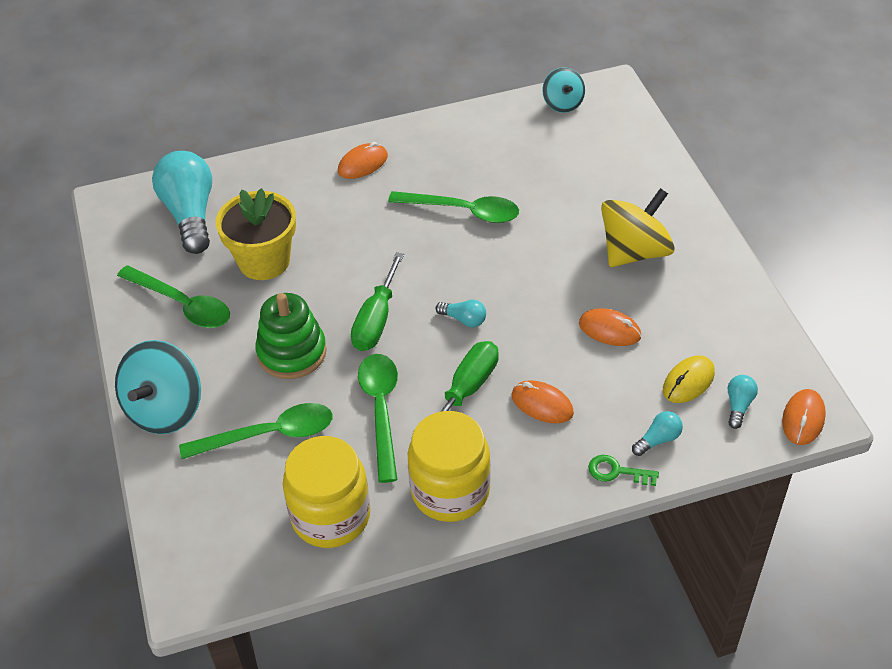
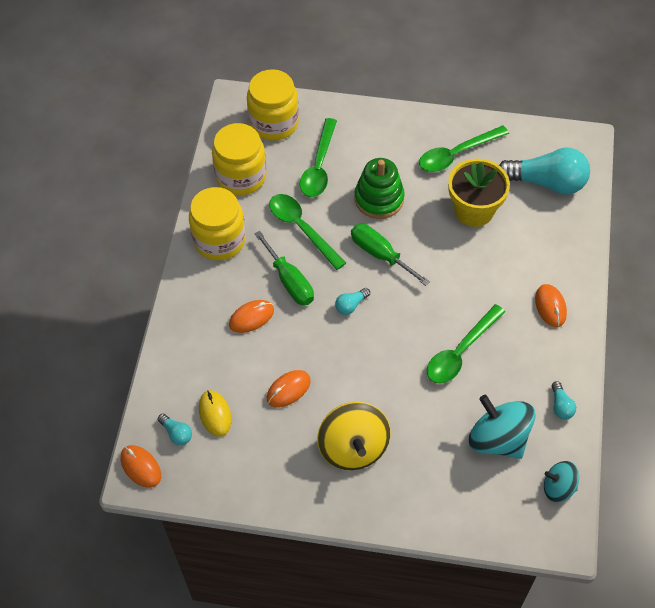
camera: 115 degrees right, 10 degrees up
(165, 409) = (370, 122): turquoise spinning top -> turquoise spinning top (498, 439)
(213, 520) = (274, 123): none -> yellow jar
(381, 410) = (302, 228): green spoon -> green spoon turned 150 degrees counterclockwise
(617, 471) = (175, 333): green key -> none
(658, 440) = (182, 369): turquoise light bulb -> turquoise light bulb (561, 406)

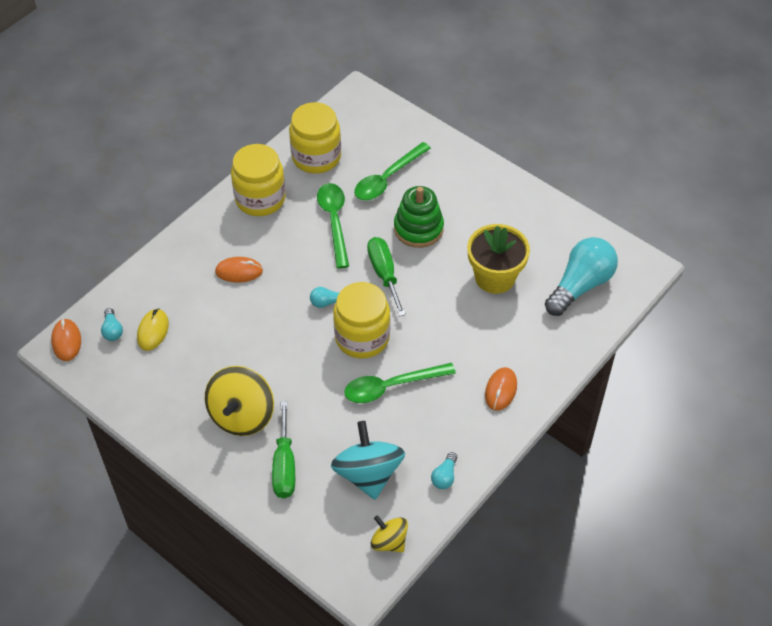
camera: 30 degrees right, 5 degrees down
(274, 123) = (376, 127): yellow jar -> yellow jar (362, 337)
(288, 389) = (225, 342): orange mouse -> none
(289, 281) = (292, 258): green screwdriver -> green screwdriver (284, 465)
(456, 154) = (516, 224): green spoon -> none
(547, 182) = (580, 285): turquoise light bulb -> turquoise light bulb turned 90 degrees counterclockwise
(558, 488) = (389, 541): turquoise spinning top -> yellow spinning top

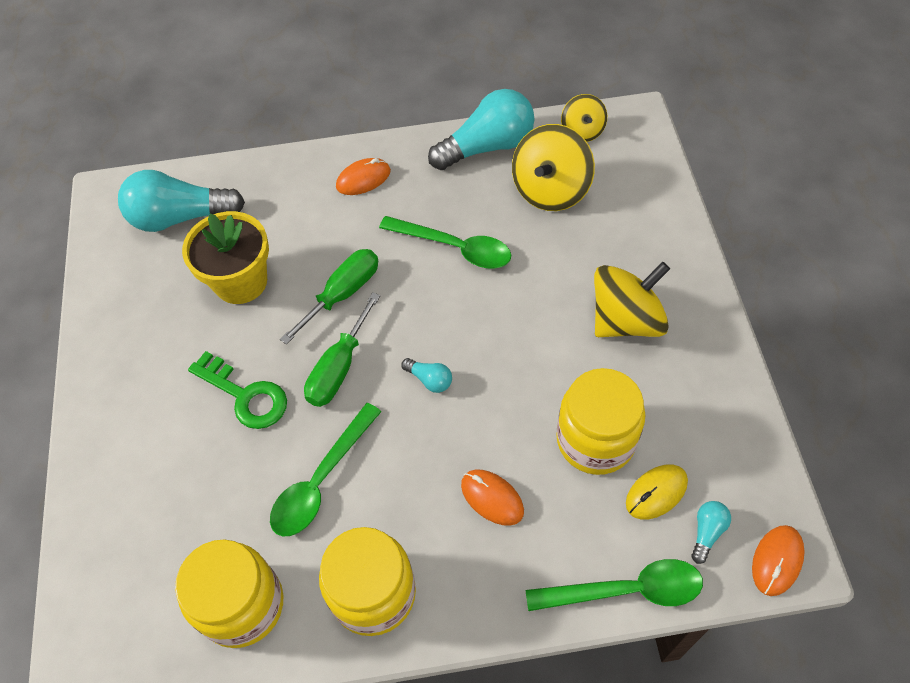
camera: 135 degrees left, 5 degrees up
(284, 465) = (621, 245): green screwdriver -> green screwdriver (343, 294)
(362, 337) = (433, 314): yellow jar -> yellow jar (595, 440)
(368, 473) = (550, 190): turquoise spinning top -> yellow spinning top
(387, 178) = (201, 493): green spoon -> green spoon (626, 590)
(418, 228) = (245, 395): green stacking toy -> green key
(444, 476) = (487, 147): turquoise light bulb -> turquoise light bulb, size x2.30

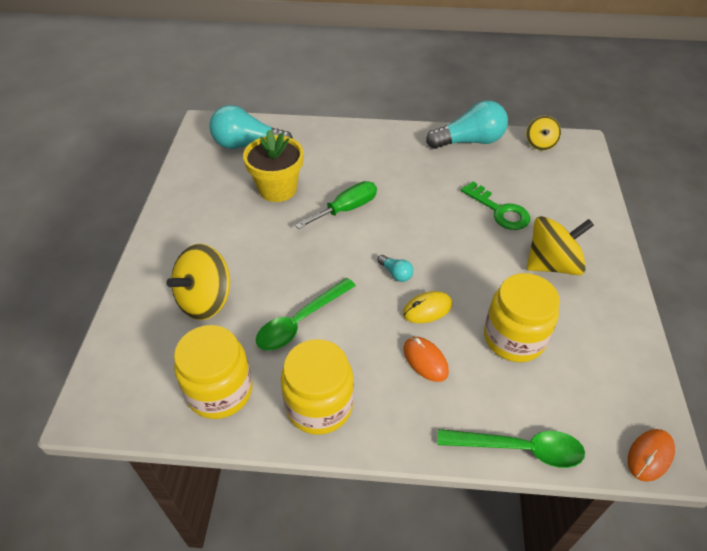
camera: 10 degrees right, 10 degrees down
(245, 395) = (261, 257): green key -> green key (499, 210)
(339, 368) = (332, 253): green screwdriver -> none
(363, 179) = (378, 145): orange mouse -> none
(454, 248) = (433, 196): green spoon -> none
(550, 190) = (510, 174): yellow spinning top -> yellow spinning top (205, 300)
(656, 493) = (556, 384): yellow mouse -> yellow mouse (427, 309)
(707, 532) = (593, 421): turquoise light bulb -> none

